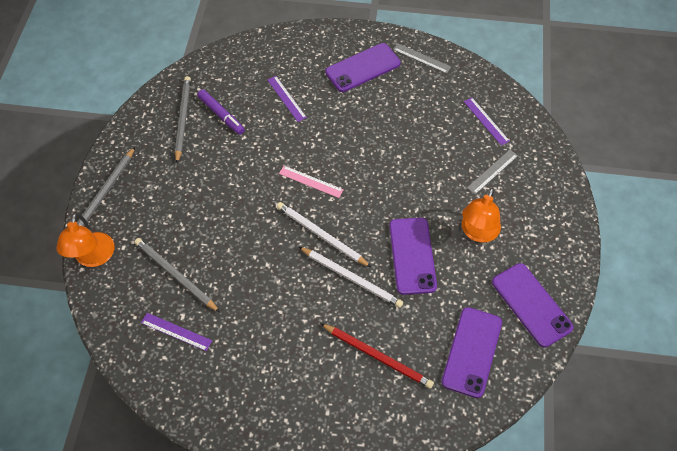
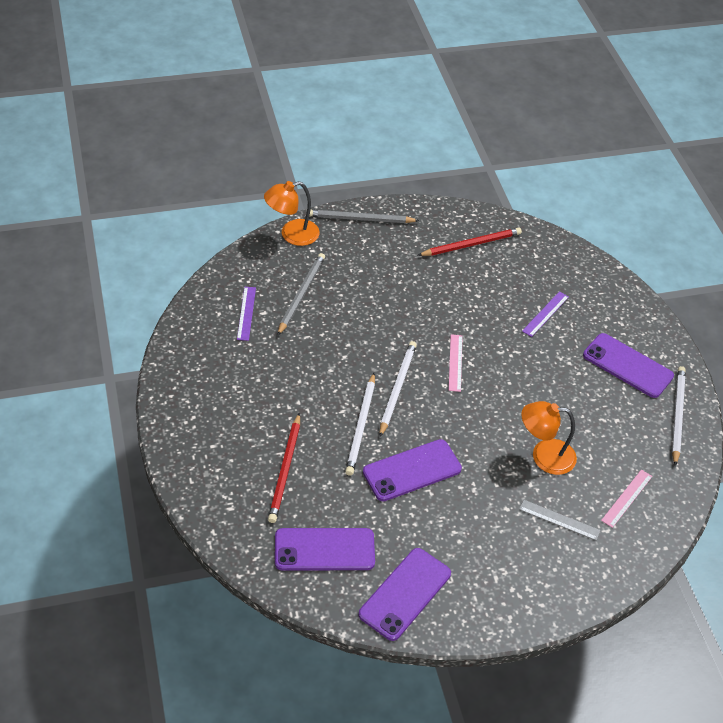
camera: 65 degrees right, 10 degrees down
(183, 119) = (471, 244): grey pencil -> red pencil
(221, 115) = (493, 270): purple marker -> none
(421, 58) = (677, 415): grey ruler -> white pencil
(477, 233) = (470, 523): orange lamp -> orange lamp (544, 456)
(486, 121) = (627, 498): purple ruler -> pink ruler

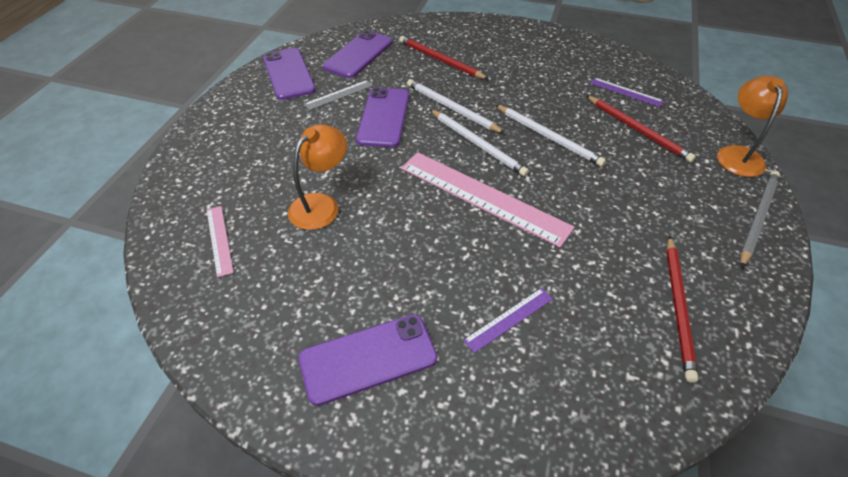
camera: 125 degrees right, 0 degrees up
(301, 294) = (638, 130): grey pencil -> red pencil
(455, 362) = (483, 197): pink ruler -> pink ruler, size x2.12
(545, 314) = (509, 319): purple ruler -> purple ruler turned 75 degrees clockwise
(559, 520) = (252, 179): grey ruler -> grey ruler (339, 95)
(677, 415) = (257, 362): white pencil -> white pencil (548, 137)

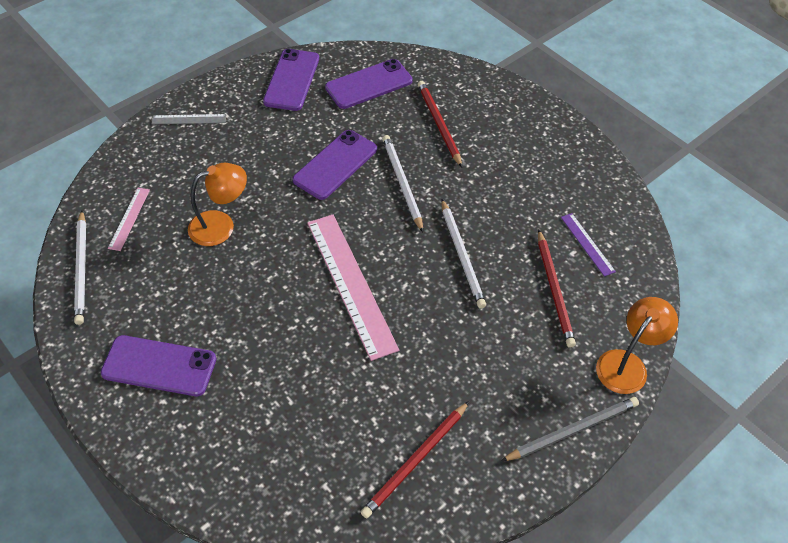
camera: 30 degrees right, 5 degrees up
(339, 95) = (317, 122): grey ruler -> grey ruler (189, 119)
(477, 144) = (392, 231): white pencil -> white pencil (81, 269)
(509, 319) = (278, 394): purple ruler -> none

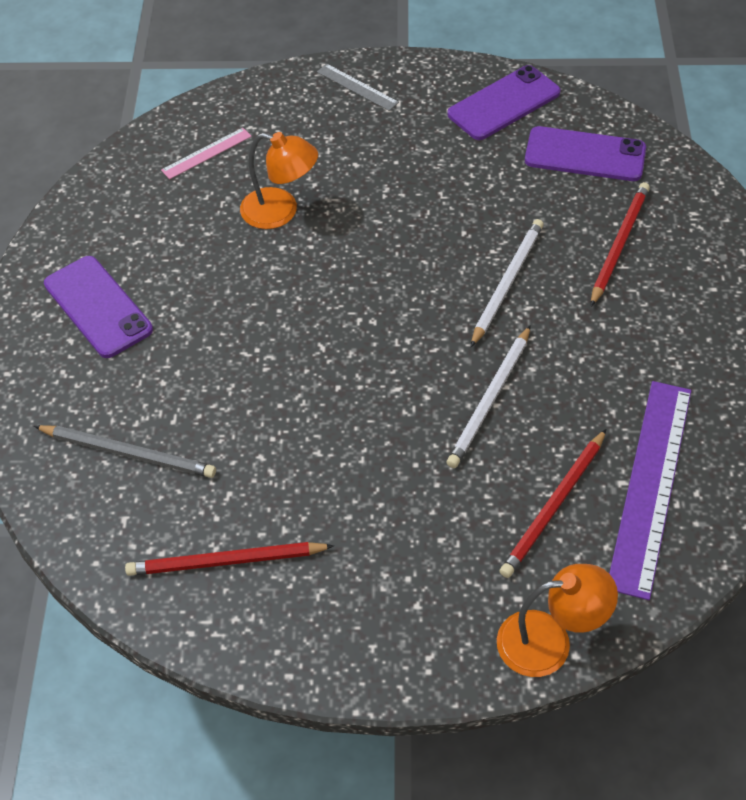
camera: 45 degrees right, 0 degrees up
(81, 269) = (122, 175): white pencil -> none
(335, 164) = (456, 220): purple phone -> none
(350, 284) = (343, 350): pink ruler -> none
(572, 430) = (411, 658): grey pencil -> grey pencil (128, 453)
(587, 244) = (651, 485): purple ruler -> purple ruler, size x2.12

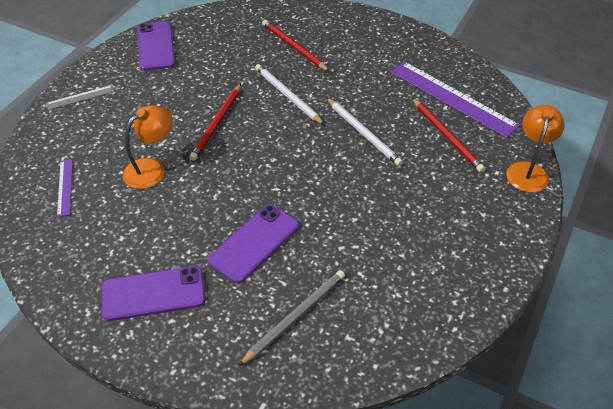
camera: 65 degrees left, 5 degrees down
(206, 153) = (65, 187): pink ruler -> purple ruler
(225, 561) = (410, 292): red pencil -> red pencil (217, 124)
(585, 154) = (222, 33): purple phone -> purple phone (254, 243)

